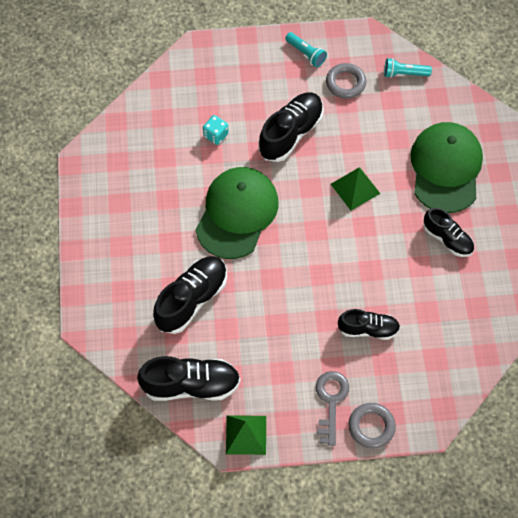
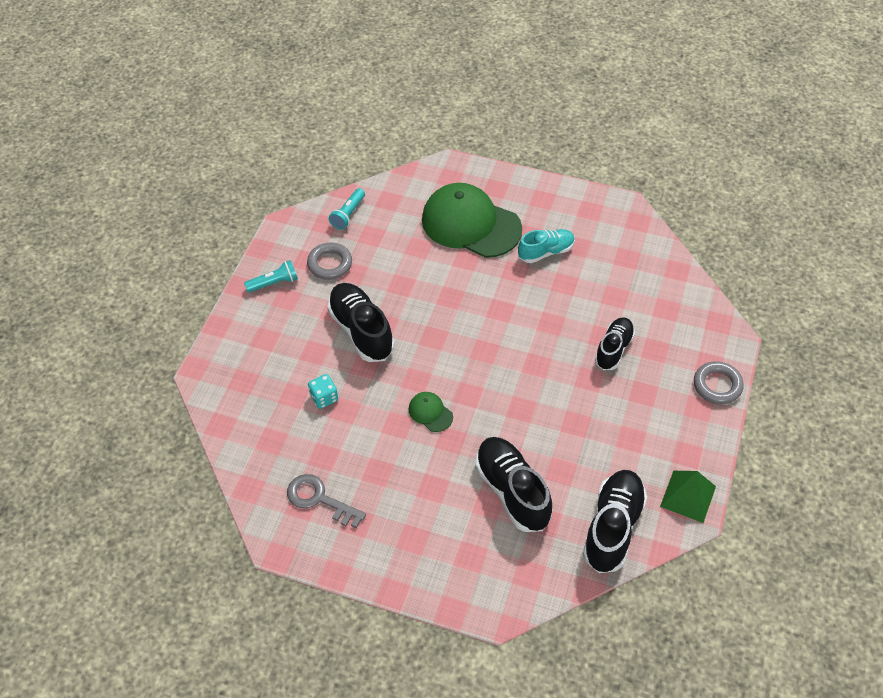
camera: 65 degrees left, 10 degrees down
(237, 213) = (430, 412): green cap -> green cap, size x0.42
(331, 401) = (678, 408): grey key -> grey key (319, 499)
(355, 188) = (454, 301): green pyramid -> none
(447, 239) = (546, 252): black shoe -> turquoise shoe

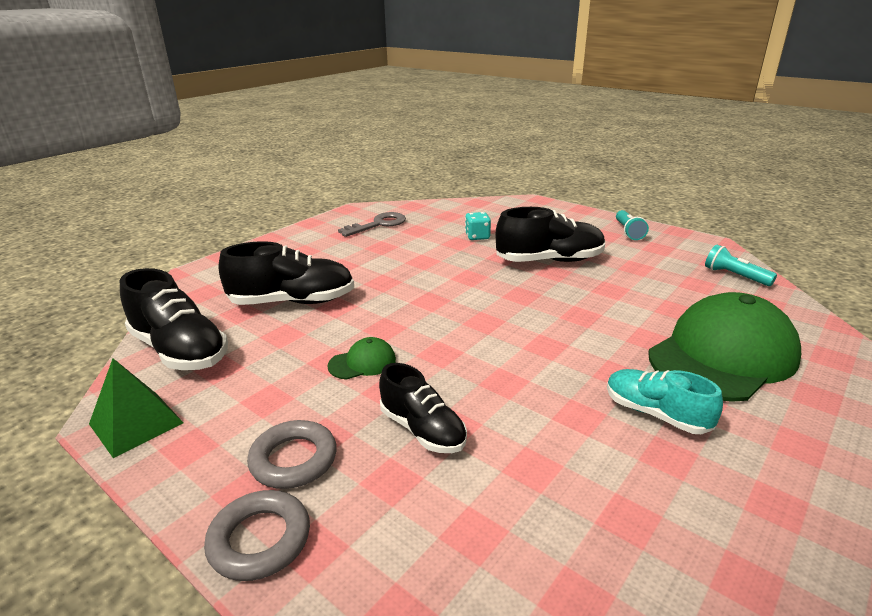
camera: 110 degrees right, 25 degrees down
(330, 264) = (651, 257): grey ring -> grey ring (294, 459)
(430, 412) = (423, 277): green cap -> green cap (362, 363)
(546, 252) = (656, 414): turquoise shoe -> turquoise shoe turned 135 degrees clockwise

